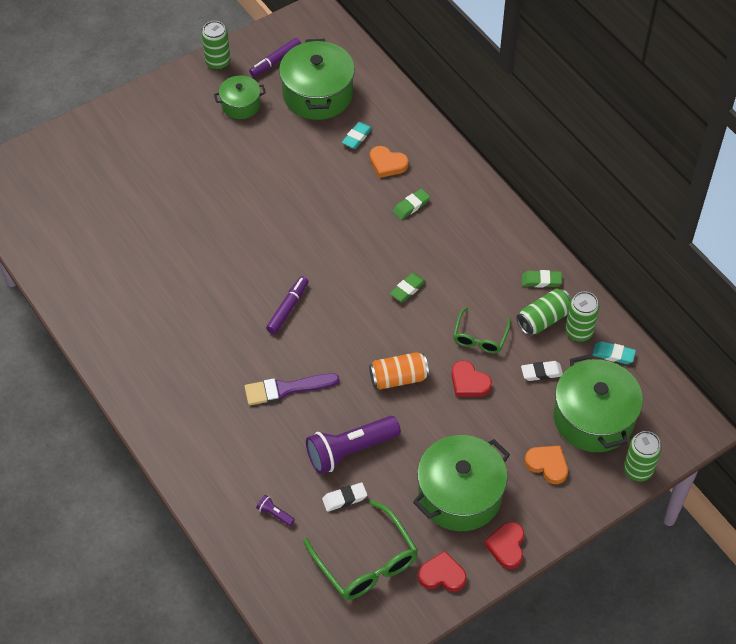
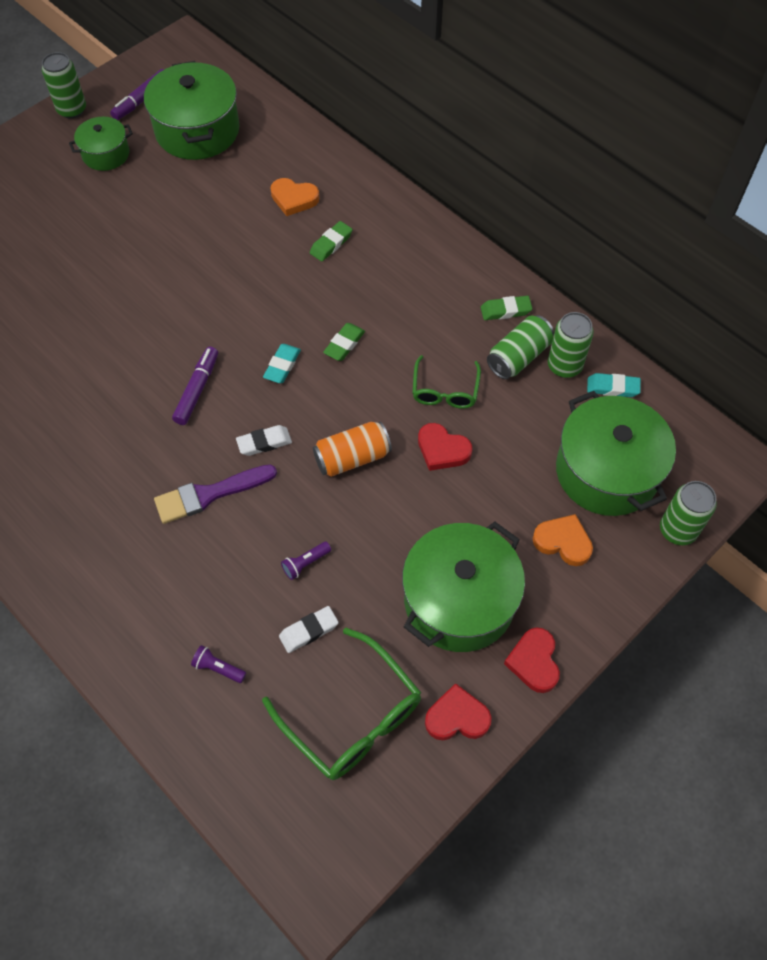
camera: 10 degrees left, 5 degrees up
(350, 450) = (305, 563): purple flashlight -> purple flashlight, size x0.41
(357, 137) = (252, 173): turquoise eraser -> turquoise eraser (282, 366)
(541, 372) = (530, 423): white eraser -> white eraser (264, 442)

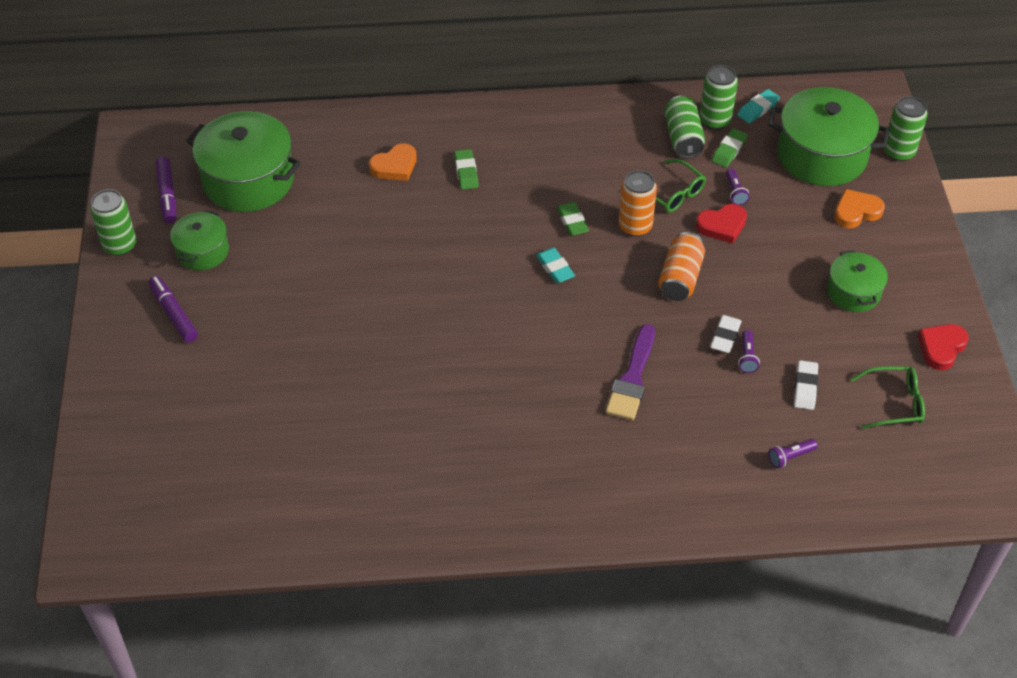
camera: 50 degrees left, 10 degrees down
(197, 390) = (524, 331): purple marker -> purple marker (174, 314)
(264, 442) = (616, 319): white eraser -> white eraser (725, 336)
(352, 716) = (894, 403): green glasses -> green glasses, size x0.61
(381, 389) = (635, 226): none -> orange can
(459, 600) = (853, 292): green pot -> green pot, size x0.55
(492, 434) = (735, 192): none -> purple flashlight
(505, 310) = (635, 119): green eraser -> green eraser (729, 150)
(534, 662) = (933, 283): red heart -> none

